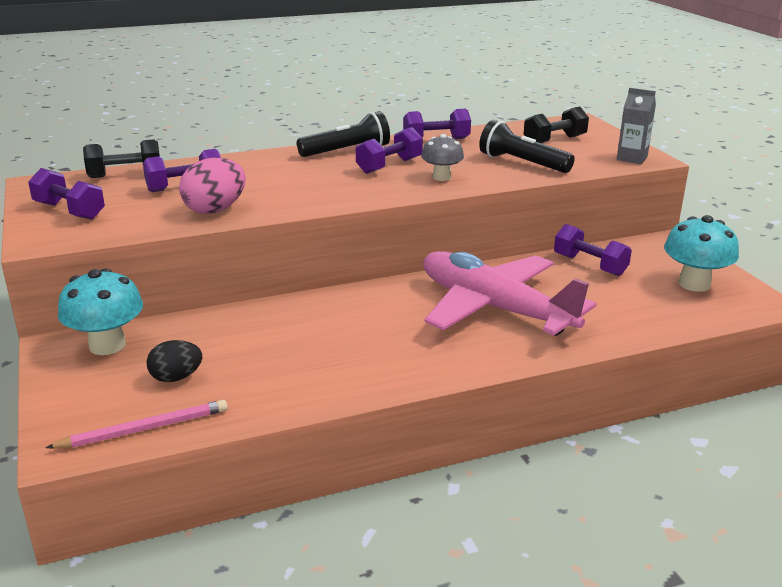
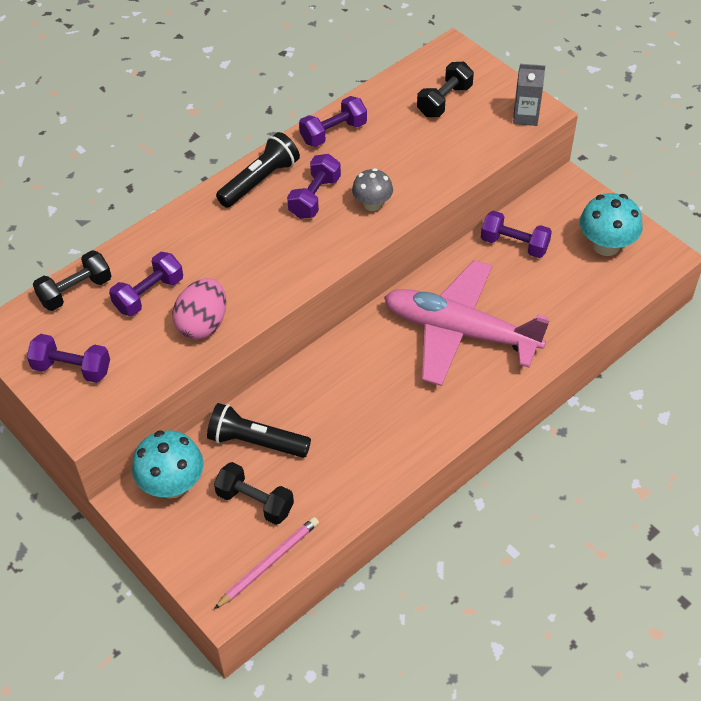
camera: 20 degrees left, 25 degrees up
(176, 377) = (255, 502): black egg -> black dumbbell
(522, 163) = (432, 155): black flashlight -> black flashlight (256, 442)

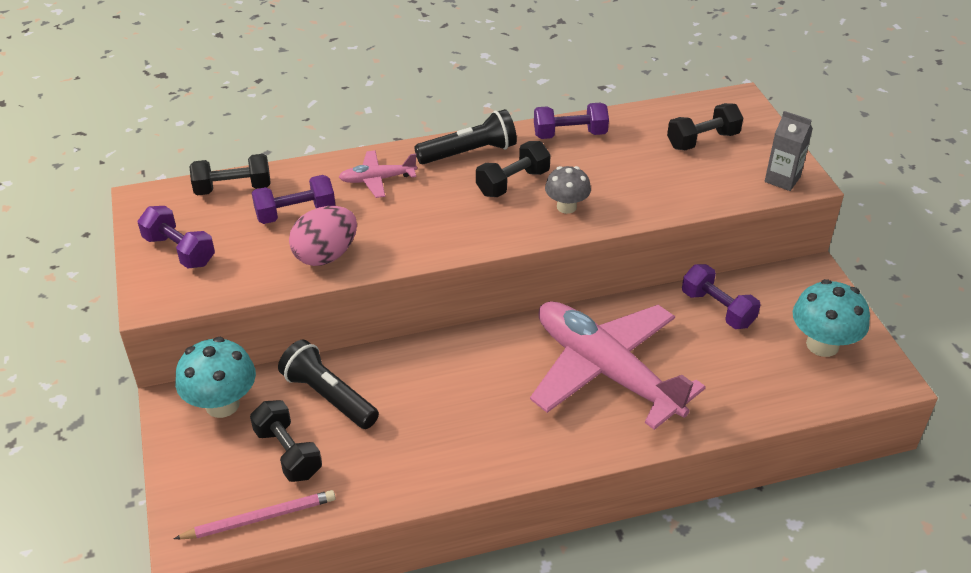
camera: 25 degrees right, 10 degrees down
(198, 235) = (377, 179): none -> pink plane
(314, 197) = (513, 183): purple dumbbell -> black dumbbell

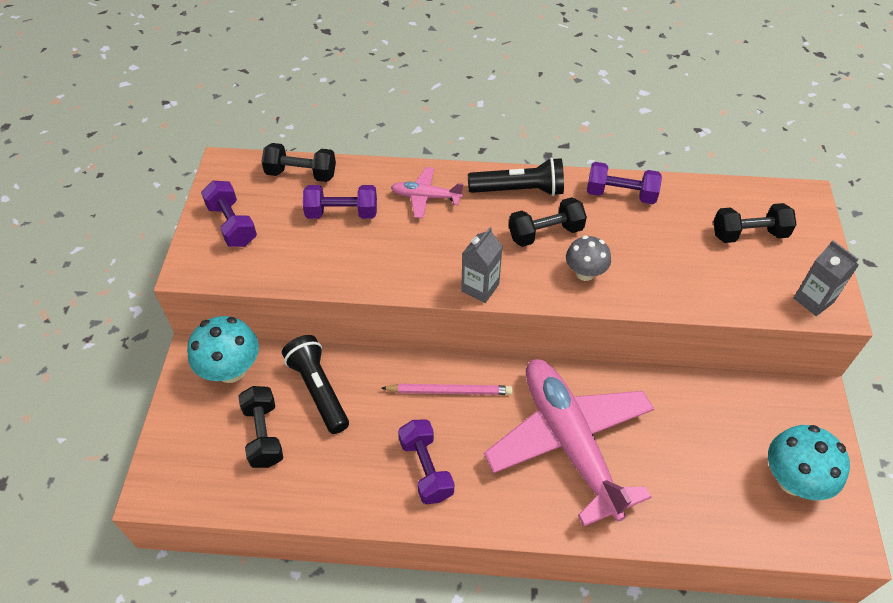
camera: 20 degrees right, 10 degrees up
(260, 518) = (216, 491): pink pencil -> pink pencil (449, 391)
(326, 255) = (349, 264): pink egg -> none
(470, 243) = (480, 288): none -> grey carton
(717, 309) = (703, 408): purple dumbbell -> purple dumbbell (426, 469)

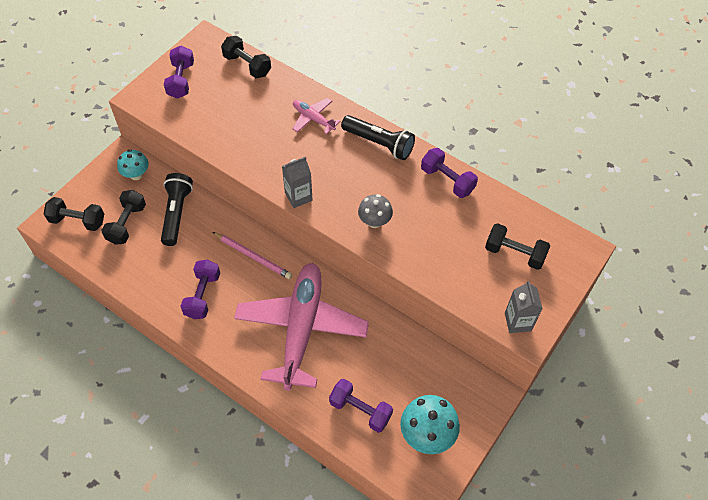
camera: 30 degrees right, 5 degrees up
(231, 370) = (136, 175): turquoise mushroom -> turquoise mushroom, size x0.64
(342, 213) = (252, 104): purple dumbbell -> purple dumbbell (360, 410)
(545, 233) = (371, 182): black dumbbell -> black dumbbell (77, 221)

